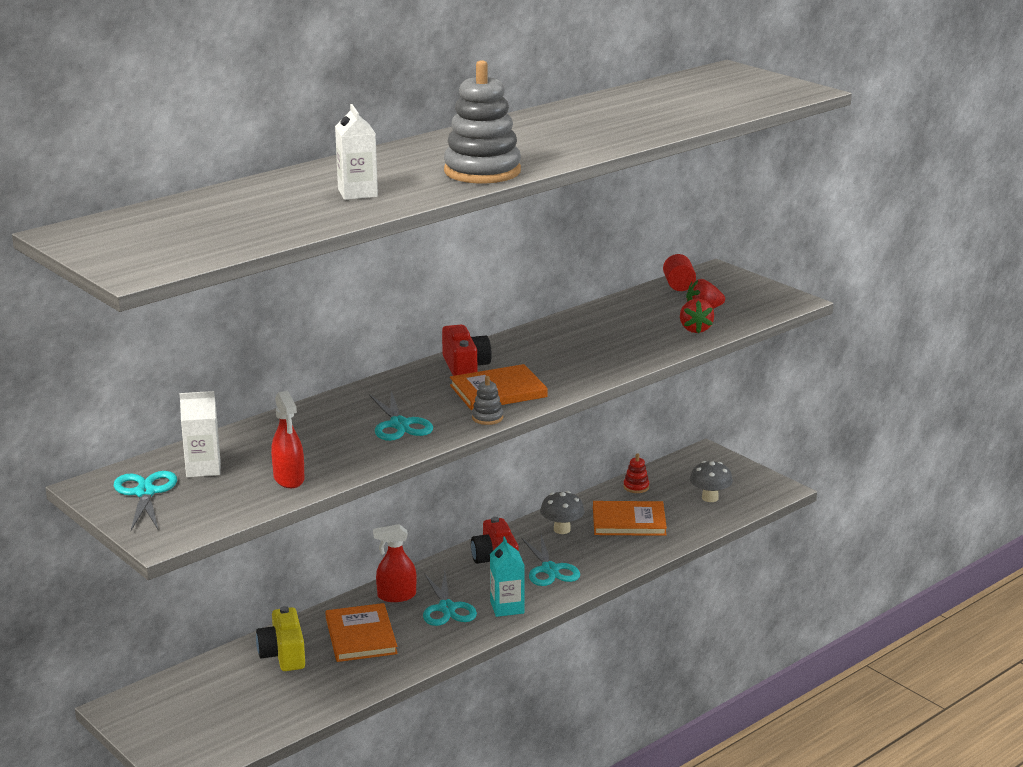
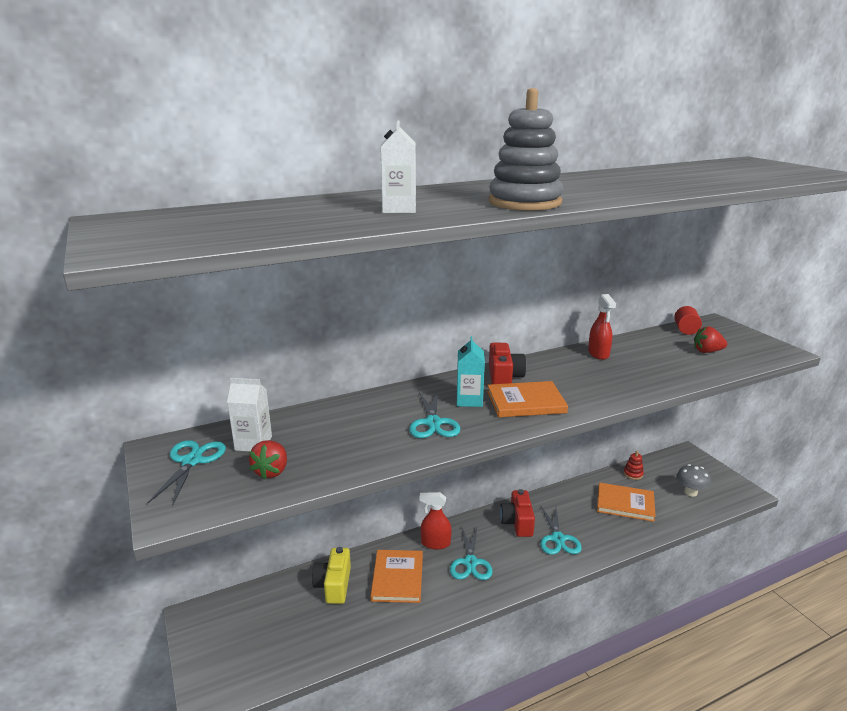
camera: 15 degrees right, 0 degrees up
(289, 479) = (316, 465): red spray bottle -> red spray bottle (598, 354)
(487, 418) = (510, 427): grey stacking toy -> none
(507, 607) = (518, 570): turquoise carton -> turquoise carton (469, 400)
(562, 529) = (572, 503): grey mushroom -> none
(695, 329) = (701, 366): red strawberry -> red strawberry (271, 471)

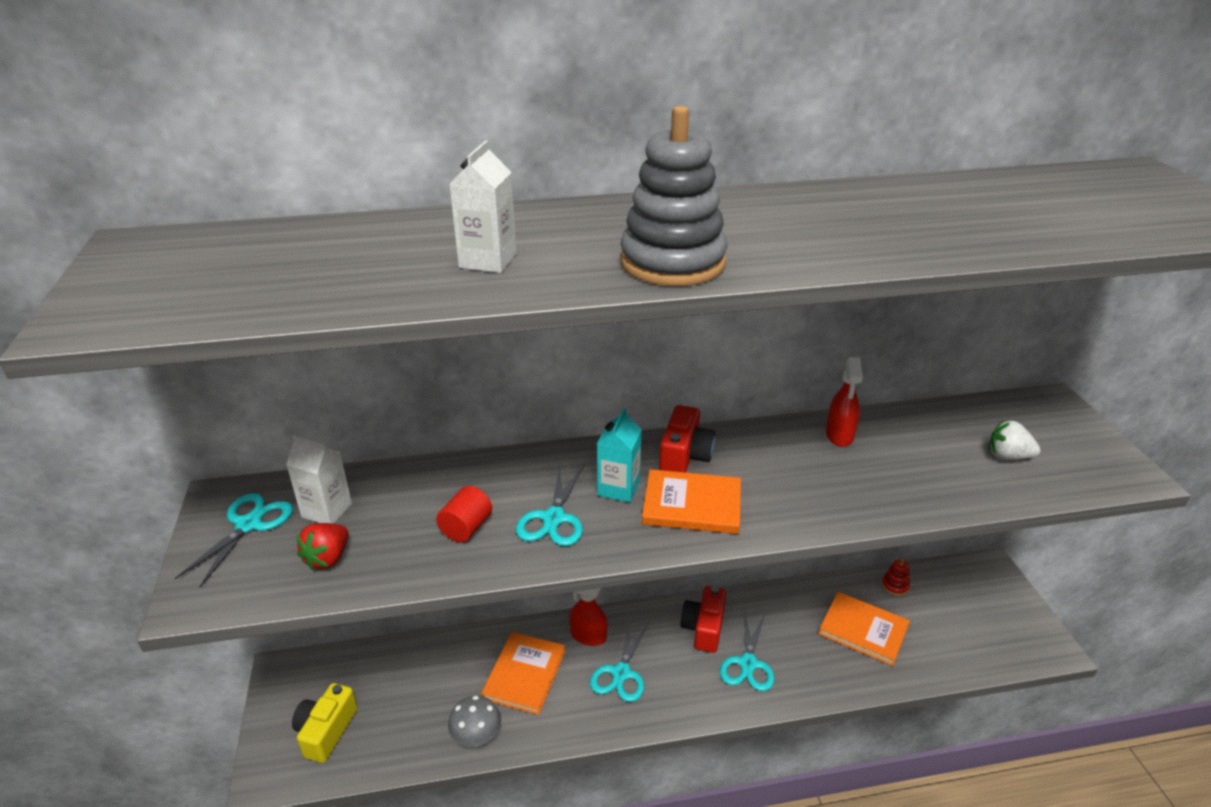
camera: 15 degrees right, 10 degrees up
(334, 585) = (447, 667): yellow camera -> yellow camera (326, 731)
(685, 330) = (997, 410): red cylinder -> red cylinder (466, 528)
(690, 492) = (967, 631): grey mushroom -> grey mushroom (477, 737)
(707, 351) = (1008, 456): red strawberry -> white strawberry

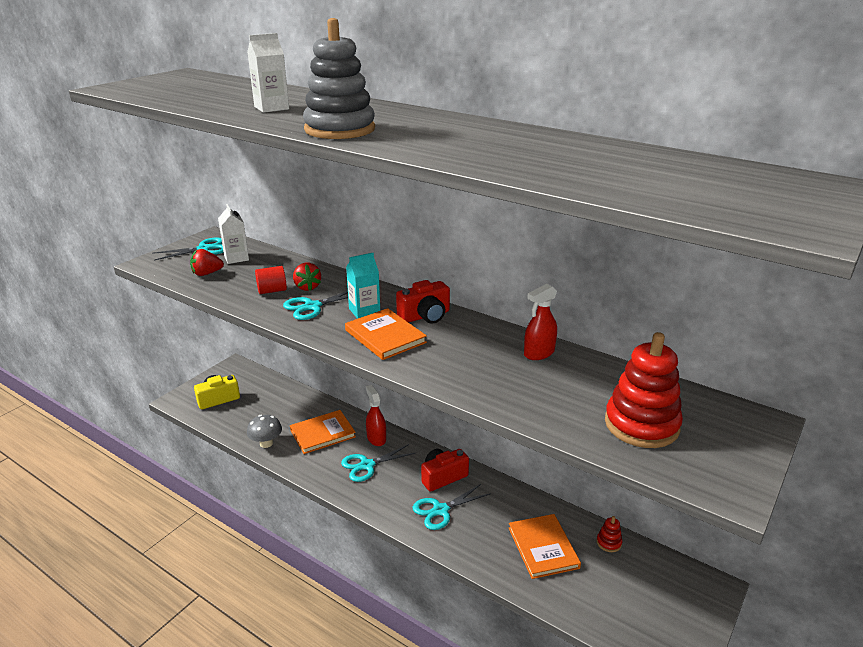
camera: 45 degrees right, 5 degrees down
(500, 497) = (307, 287): none -> red strawberry
(1008, 456) = (641, 425): white strawberry -> red stacking toy

